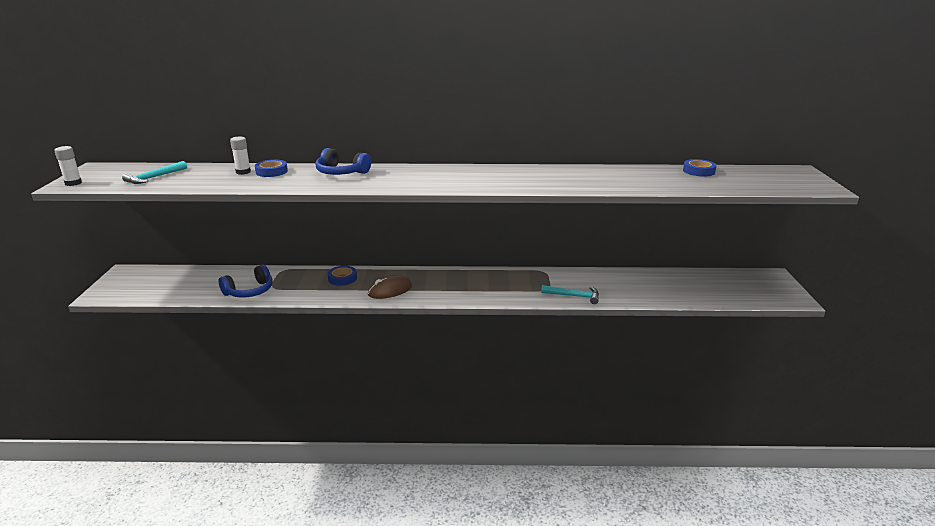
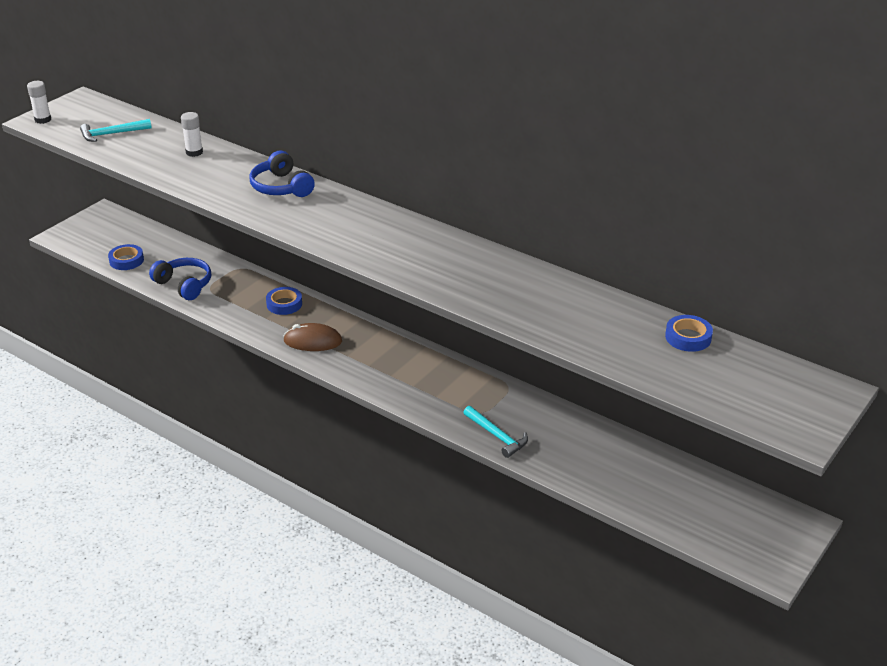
camera: 35 degrees right, 10 degrees up
(249, 291) = (184, 285): blue headphones -> blue headphones turned 135 degrees counterclockwise
(271, 171) = (220, 161): blue tape -> blue tape (126, 260)

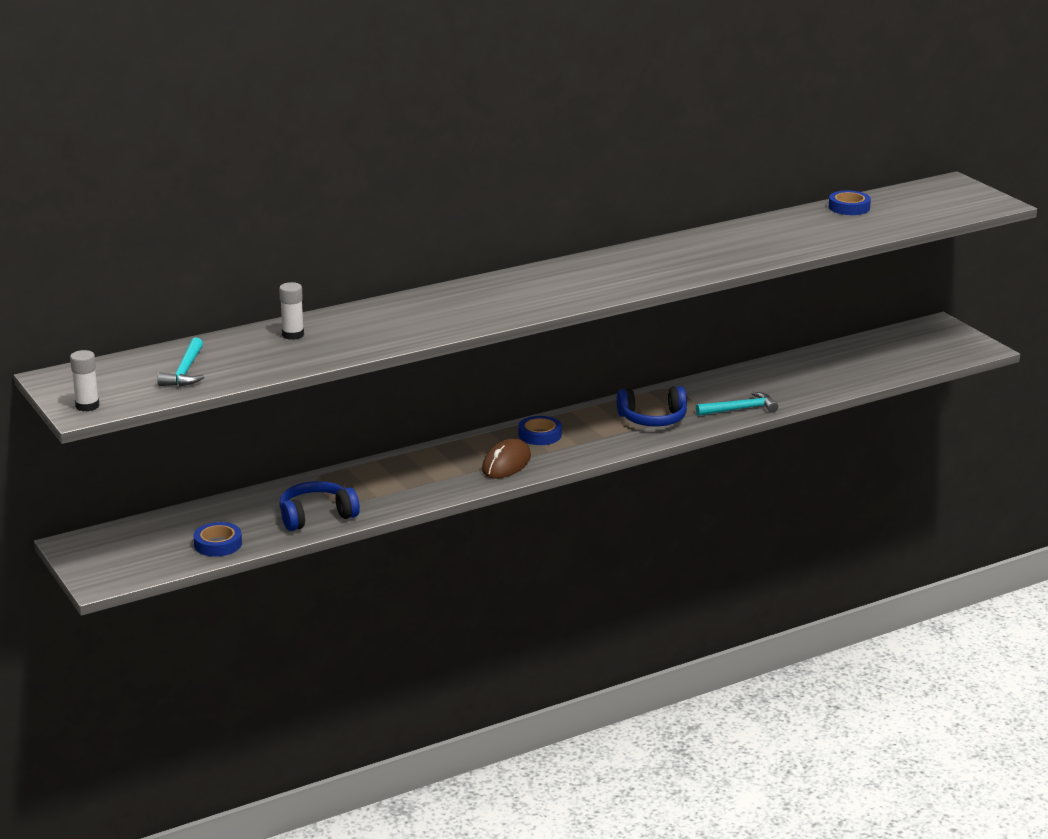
camera: 65 degrees left, 10 degrees down
(281, 187) = (428, 306): blue headphones -> blue headphones (653, 419)
(284, 304) = (419, 466): blue tape -> blue tape (540, 435)

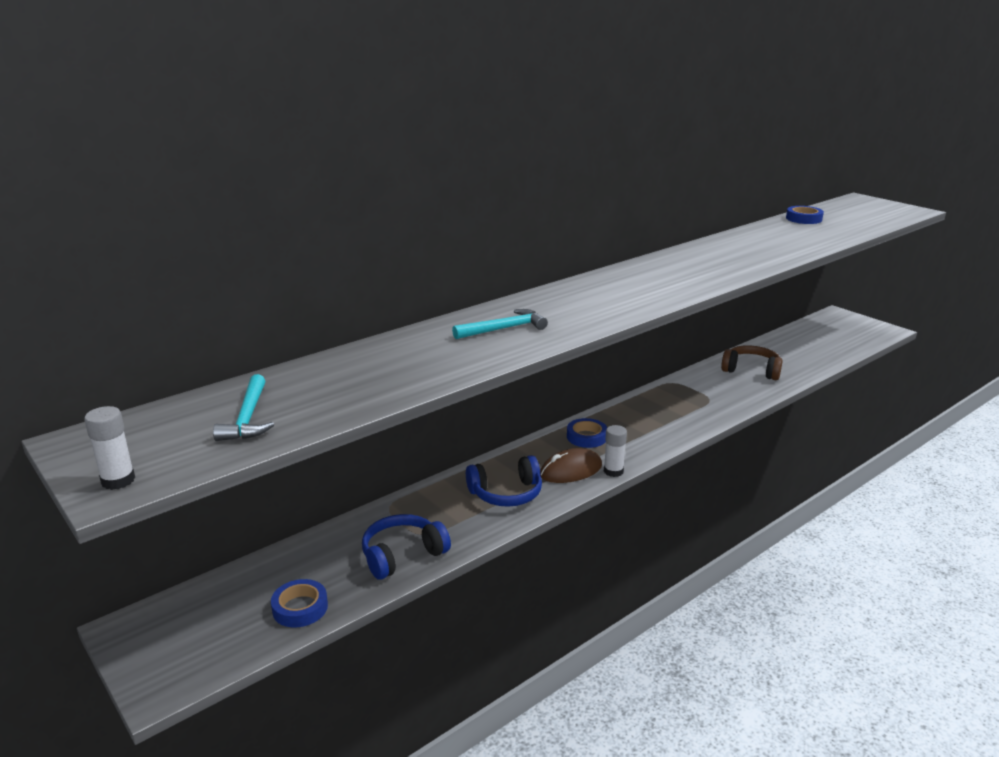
camera: 10 degrees left, 0 degrees up
(293, 335) = (367, 362): white glue stick -> white glue stick (613, 471)
(506, 464) = (571, 470): brown mouse -> brown mouse turned 45 degrees clockwise
(653, 419) = (677, 412): blue headphones -> blue headphones (506, 494)
(740, 409) = (744, 396): turquoise hammer -> turquoise hammer (504, 329)
(771, 382) = (751, 370): none -> brown headphones

